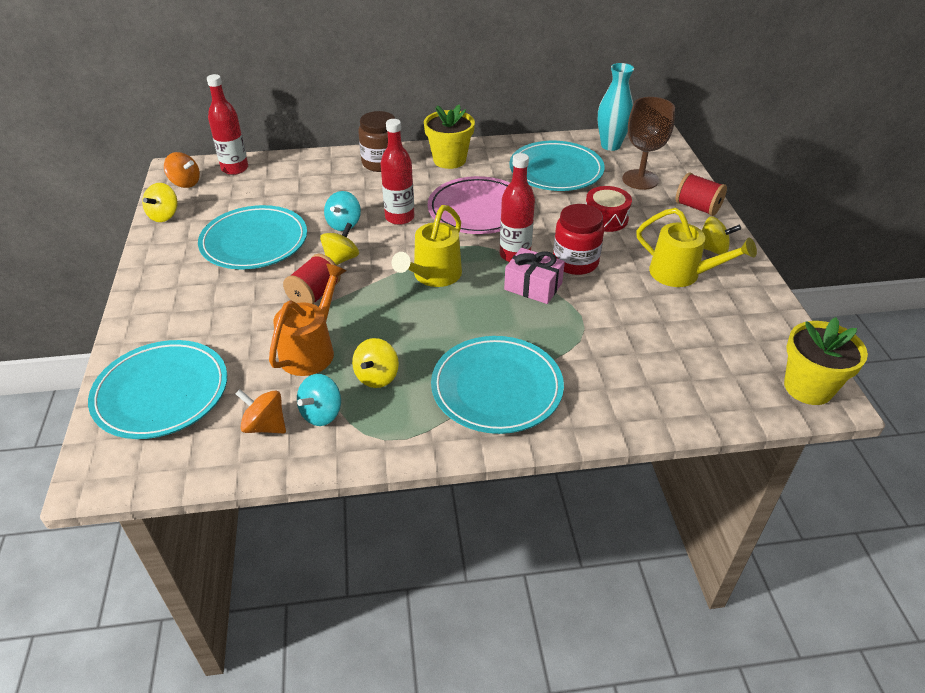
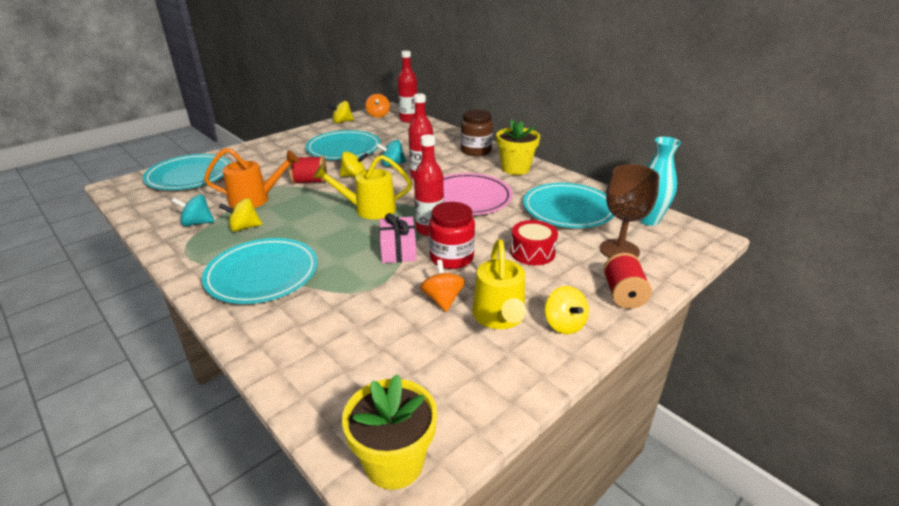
camera: 55 degrees right, 10 degrees down
(265, 426) = (177, 211): orange spinning top -> orange spinning top (443, 299)

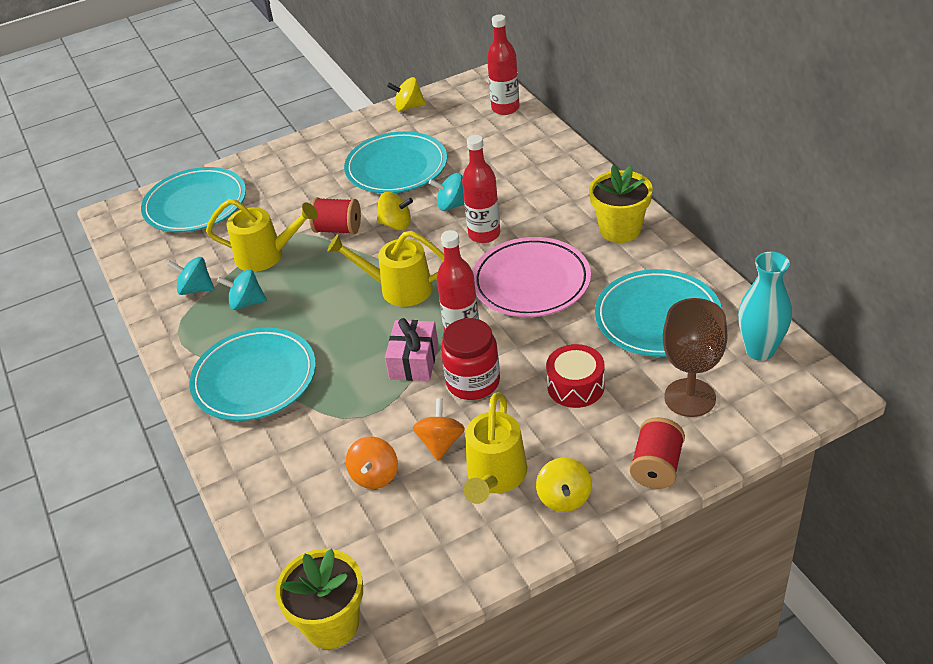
camera: 20 degrees right, 10 degrees up
(244, 227) = (246, 303): yellow spinning top -> turquoise spinning top
(256, 199) = (267, 255): orange watering can -> yellow watering can
(378, 115) = (464, 94): orange spinning top -> orange spinning top (375, 475)
(476, 151) = (578, 187): brown jar -> none

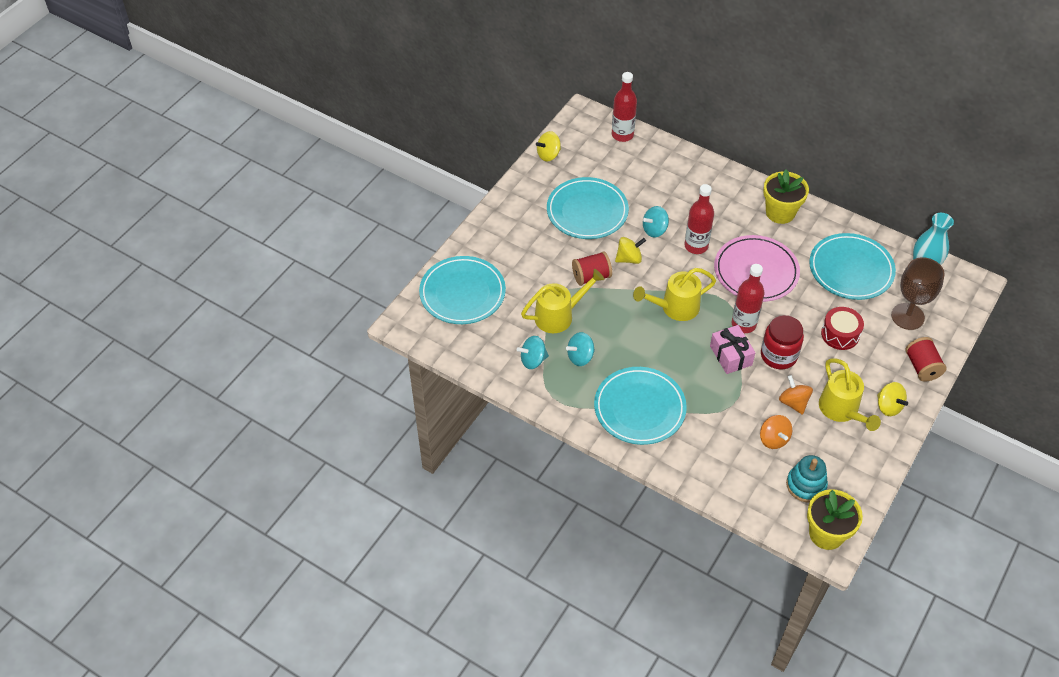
camera: 35 degrees left, 10 degrees up
(363, 549) = (806, 485): none -> turquoise stacking toy

